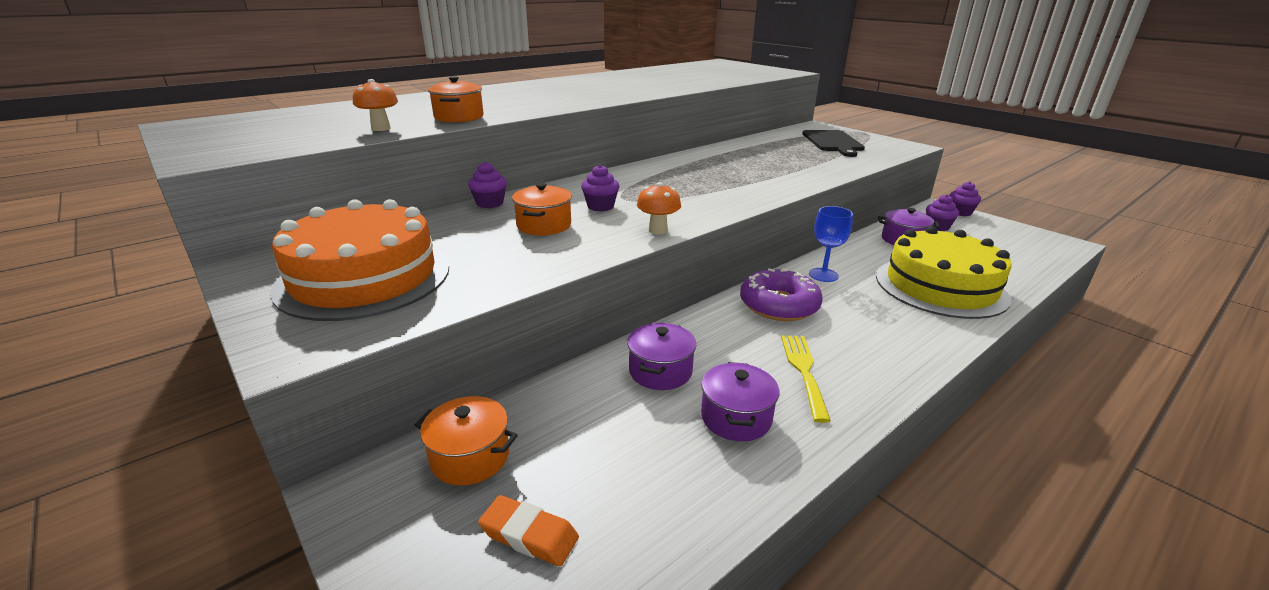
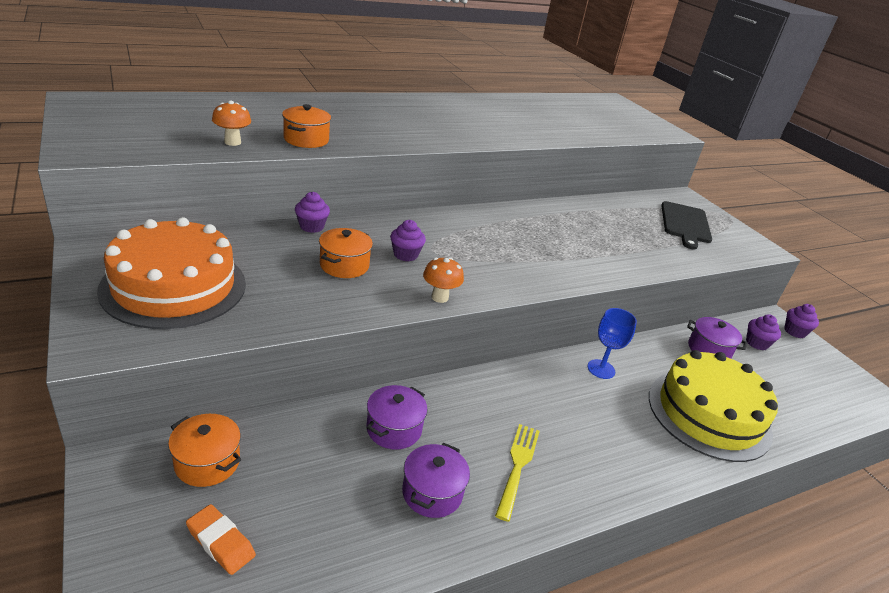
camera: 10 degrees right, 5 degrees up
(779, 305) = (538, 391): purple donut -> none

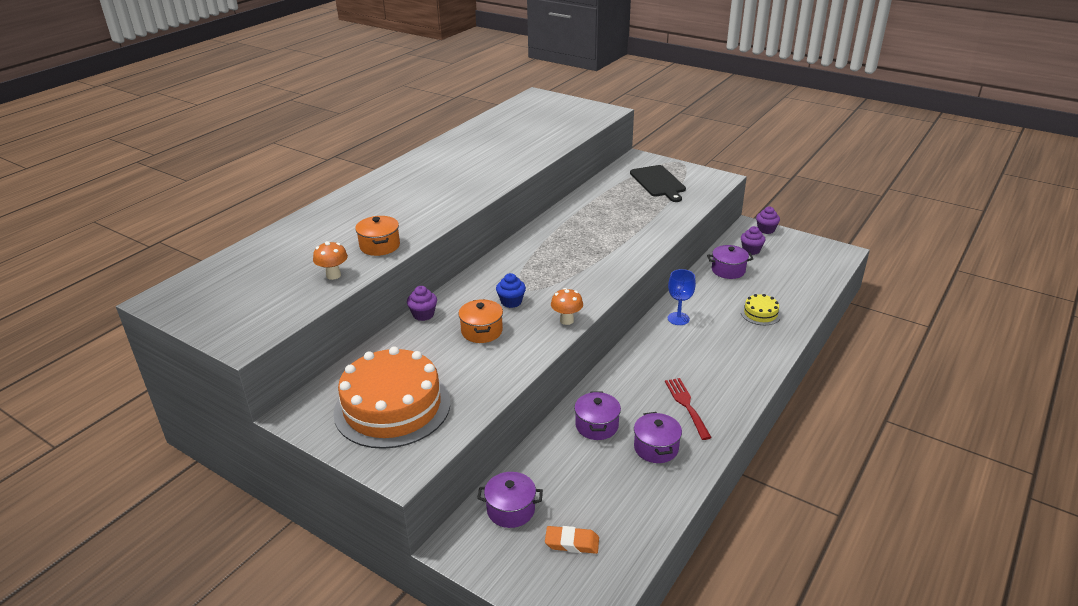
camera: 25 degrees left, 0 degrees up
(207, 462) = (511, 510): orange pot -> purple pot
(405, 255) = (511, 302): purple cupcake -> blue cupcake
(518, 466) = (687, 405): yellow fork -> red fork
(709, 414) = (760, 313): yellow cake -> yellow cake, size x0.44

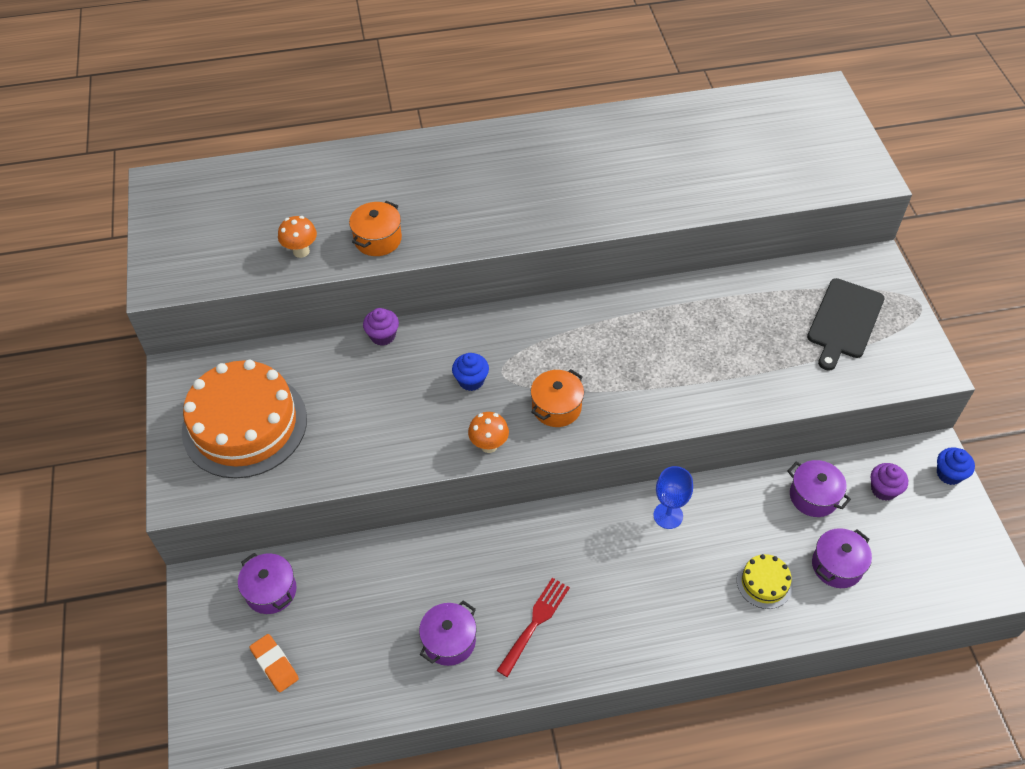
camera: 45 degrees right, 20 degrees up
(482, 331) = (404, 397): orange pot -> orange pot (556, 407)
(597, 426) = (432, 571): purple pot -> purple pot (837, 566)
(766, 230) = (949, 474): purple cupcake -> blue cupcake

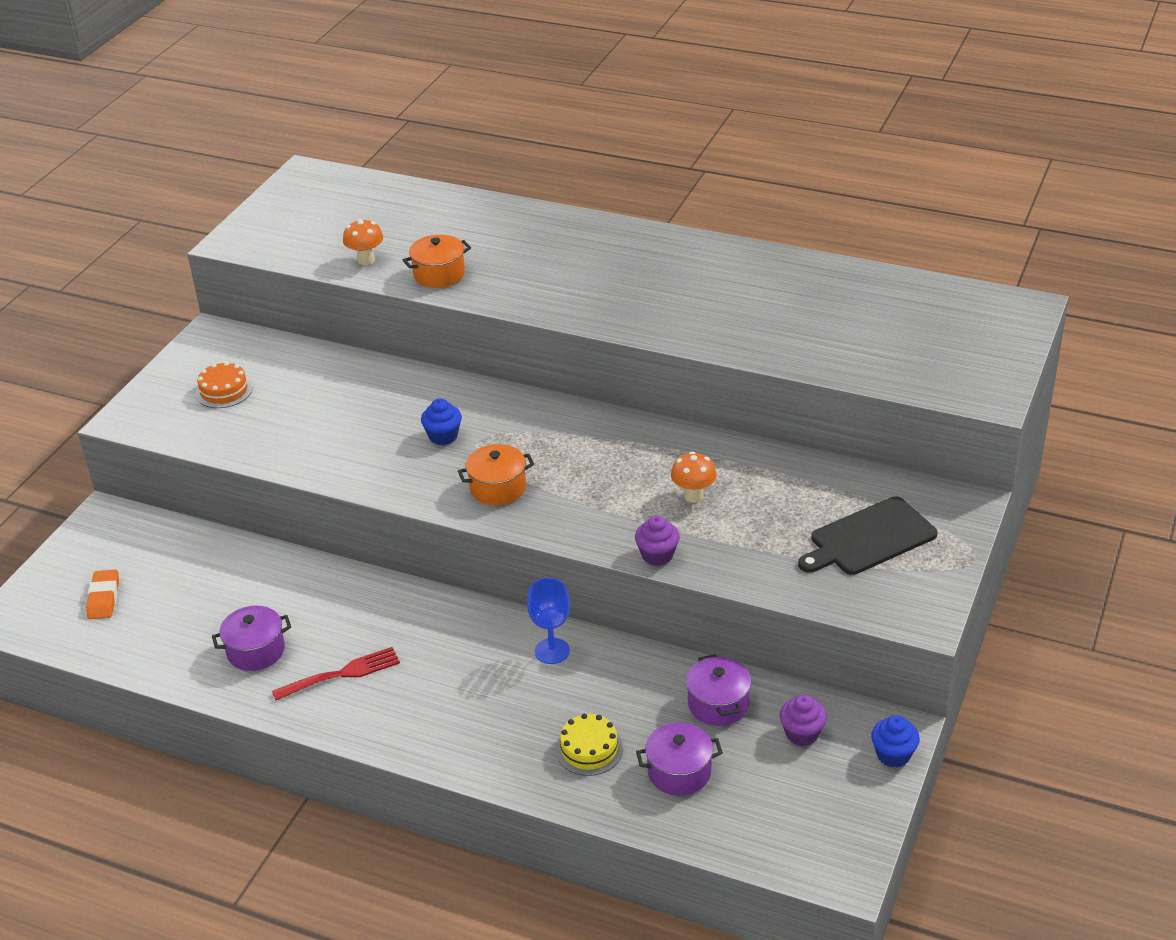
camera: 35 degrees right, 15 degrees down
(244, 424) = (224, 391): orange cake -> orange cake, size x0.44
(271, 591) = (153, 545): purple pot -> none
(383, 336) = (402, 372): purple cupcake -> purple cupcake (657, 555)
(489, 445) = (406, 490): orange mushroom -> orange mushroom (693, 496)

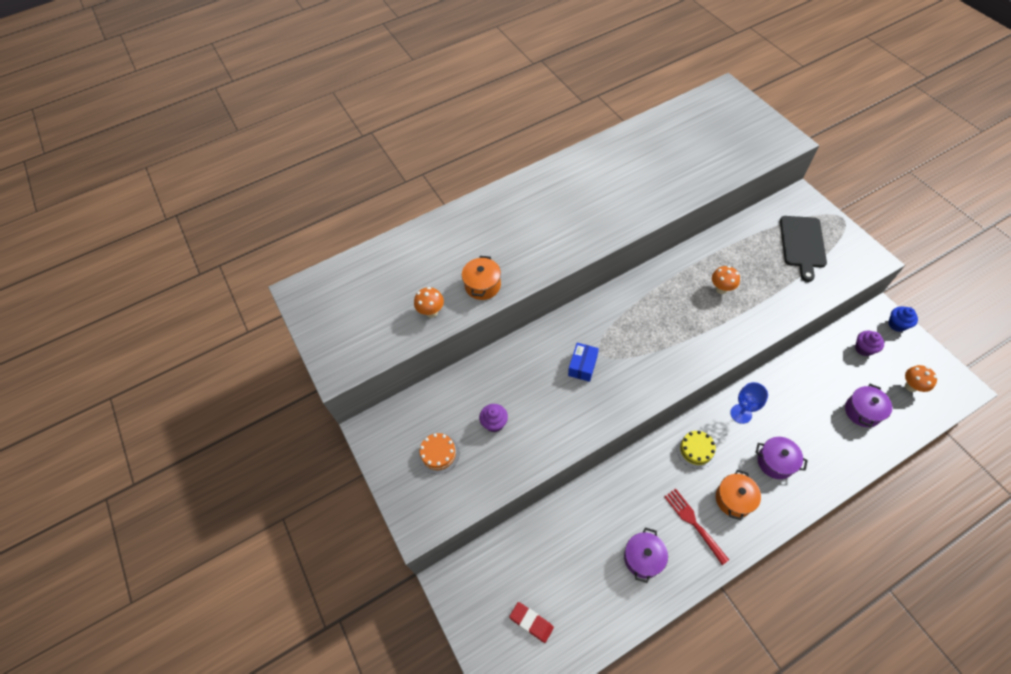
camera: 50 degrees left, 20 degrees up
(104, 598) = (531, 622): orange eraser -> red eraser
(342, 674) = (693, 523): red fork -> red fork turned 45 degrees counterclockwise
(443, 436) = (582, 366): blue cupcake -> blue box
(498, 488) = (650, 366): orange pot -> orange pot (734, 499)
(589, 749) = (824, 439): yellow cake -> yellow cake (696, 450)
(657, 555) = (758, 330): purple cupcake -> purple cupcake (494, 423)
(718, 704) = (824, 368): purple pot -> purple pot (775, 462)
(782, 810) = (911, 386): none -> orange mushroom

